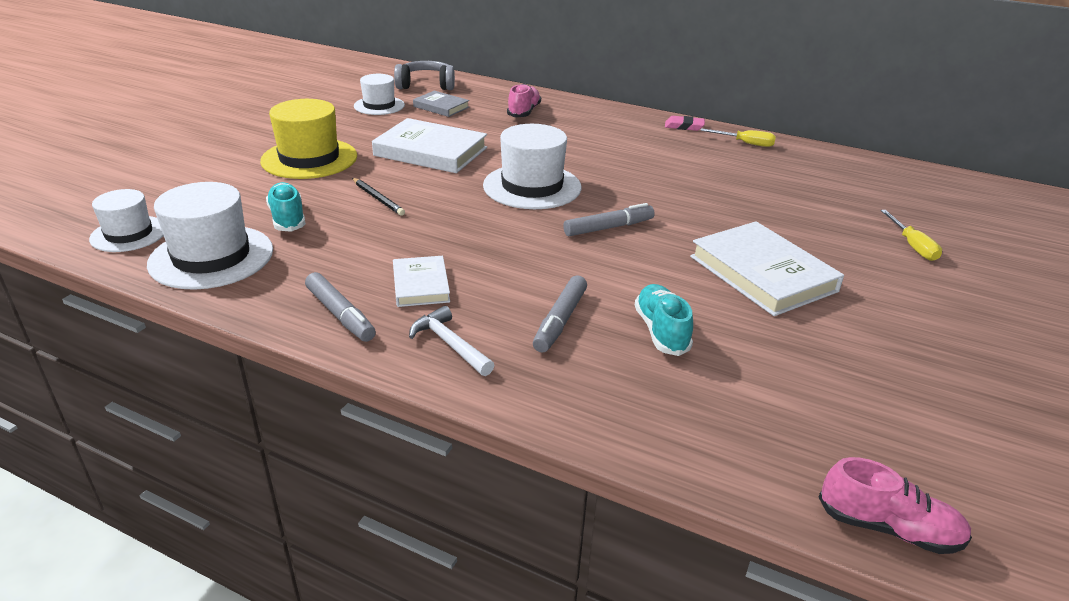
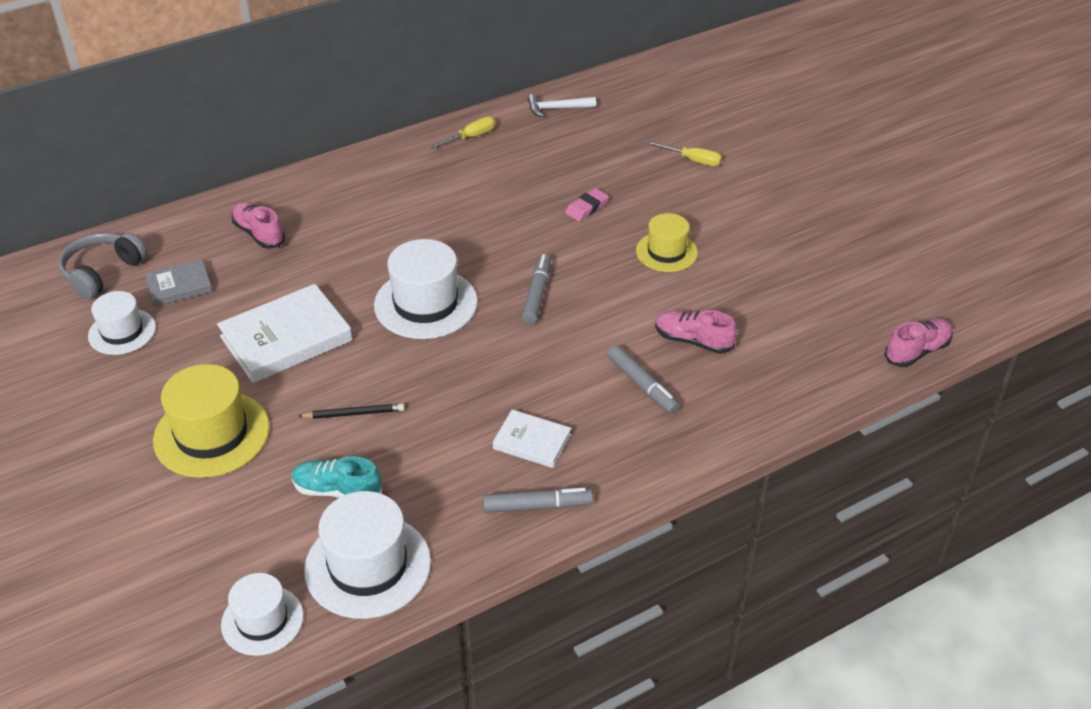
camera: 55 degrees left, 10 degrees up
(450, 344) = (626, 457): white hammer -> white hammer (557, 108)
(661, 331) = (693, 341): turquoise shoe -> pink shoe
(684, 126) = (401, 151): pink eraser -> pink eraser (586, 208)
(762, 273) = (666, 252): white book -> yellow hat

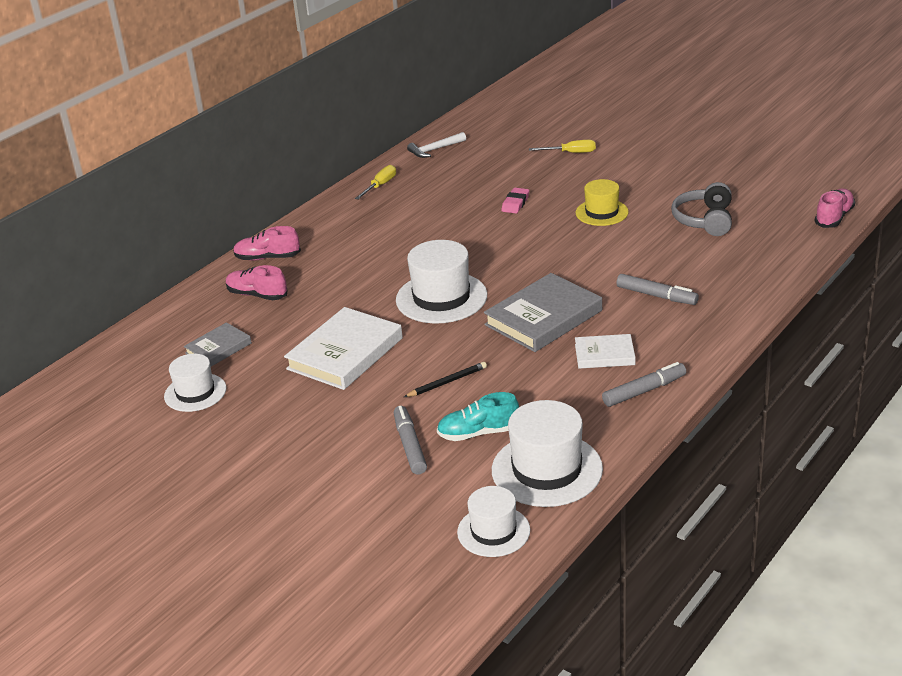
camera: 20 degrees left, 10 degrees down
(102, 272) = (139, 360): grey headphones -> grey headphones (704, 220)
(211, 434) = (339, 432): yellow hat -> none
(506, 369) = (543, 318): none -> grey book
(537, 294) = (525, 266): grey marker -> grey marker (410, 445)
(693, 341) = (670, 259): pink shoe -> pink shoe (267, 258)

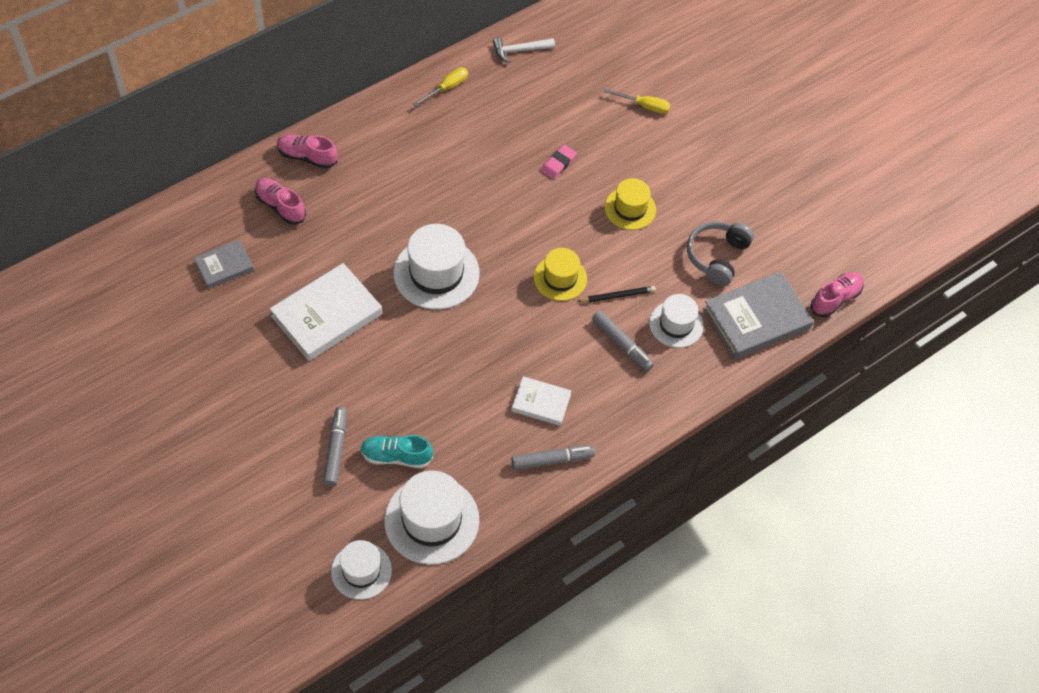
camera: 10 degrees right, 25 degrees up
(195, 392) = (187, 316): white hat -> white hat (676, 324)
(447, 382) = (396, 385): black pencil -> black pencil (617, 296)
(543, 318) = (511, 335): grey book -> grey book (756, 318)
(566, 270) = (560, 278): none -> yellow hat

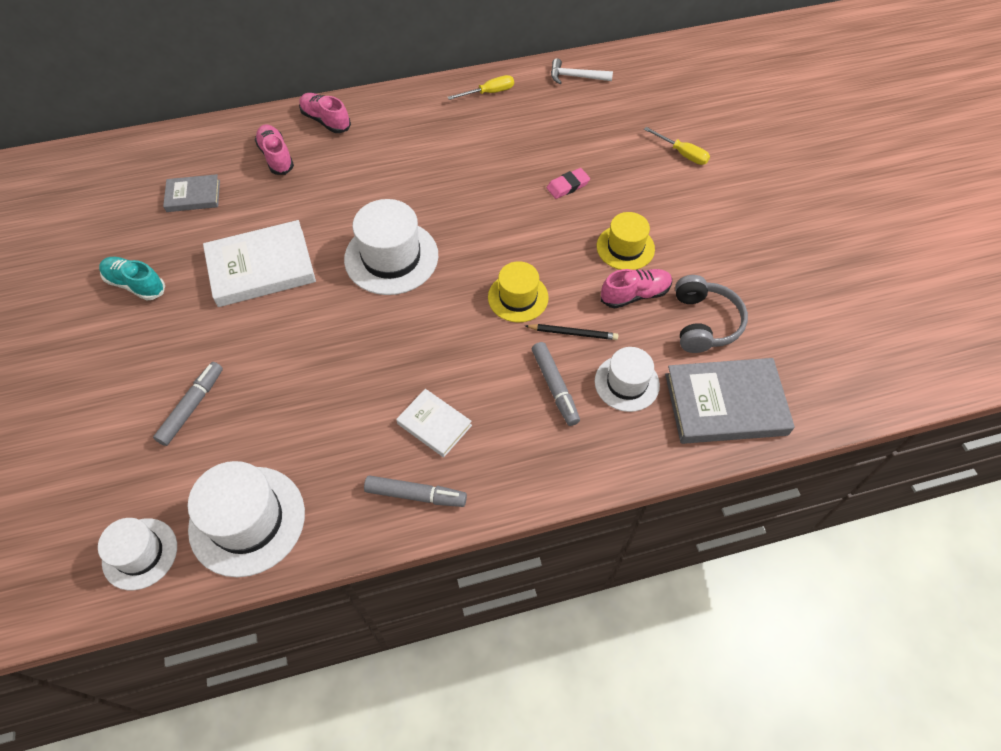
camera: 25 degrees right, 0 degrees up
(396, 456) = (249, 434): turquoise shoe -> turquoise shoe (135, 284)
(717, 256) = (704, 323): grey headphones -> grey headphones turned 135 degrees clockwise
(835, 299) = (832, 409): pink shoe -> pink shoe (635, 295)

